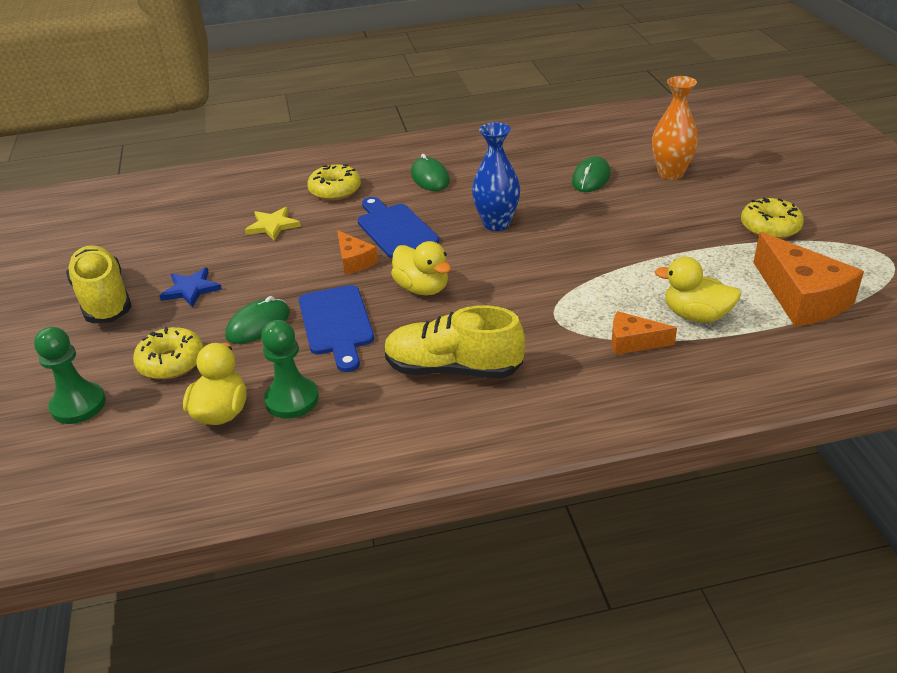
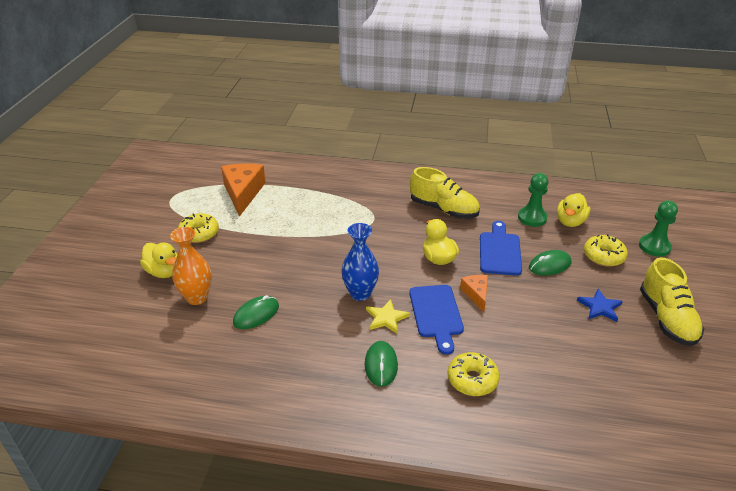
camera: 160 degrees left, 0 degrees up
(272, 226) = (535, 353): yellow star -> yellow star (386, 318)
(633, 342) = (346, 197): orange cheese -> none
(696, 315) = (303, 199): yellow duck -> yellow duck (164, 272)

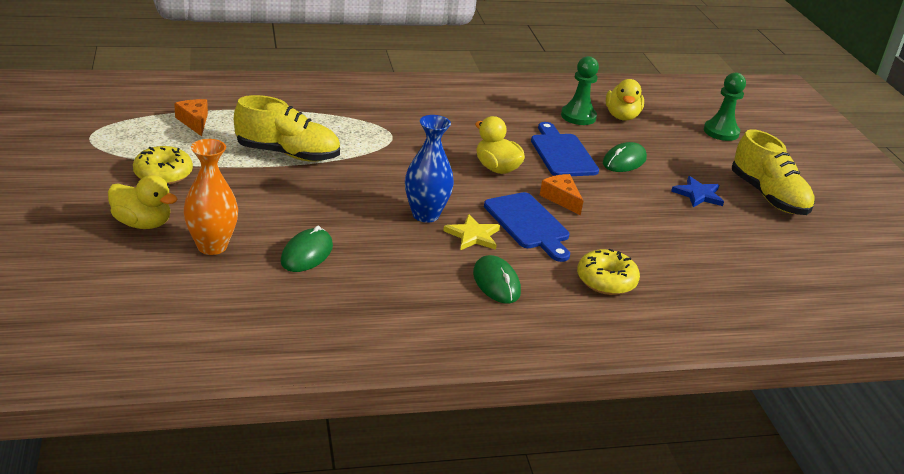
camera: 25 degrees left, 5 degrees down
(243, 193) = (194, 122): orange cheese -> orange cheese, size x0.54
(443, 209) = (471, 117): yellow shoe -> yellow shoe (287, 154)
(603, 256) = (675, 146): yellow donut -> none

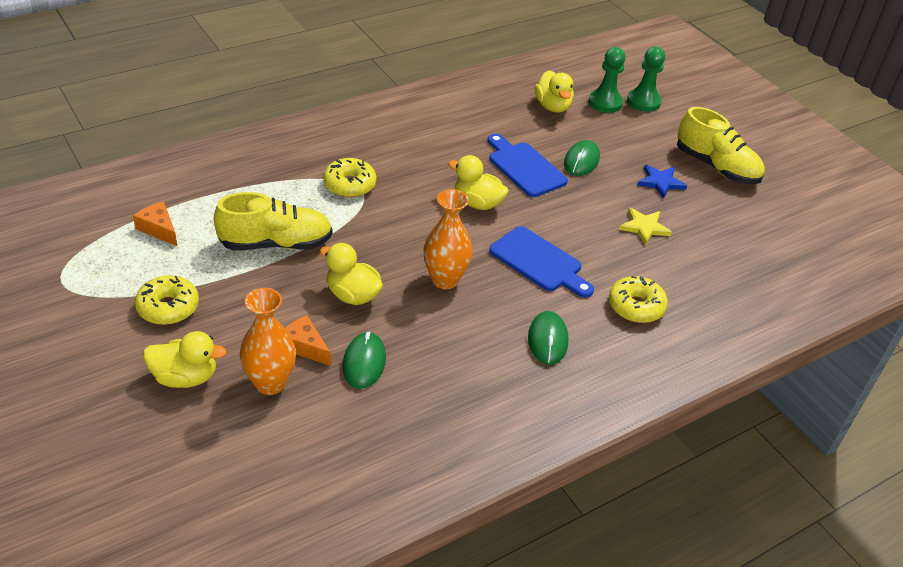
camera: 20 degrees left, 10 degrees up
(330, 205) = (352, 295): none -> yellow duck
(384, 129) = (349, 185): none -> yellow donut
(425, 215) = (445, 280): blue vase -> orange vase
(473, 235) = (499, 291): yellow star -> yellow star (644, 227)
(496, 283) = (547, 340): green mouse -> green mouse turned 45 degrees clockwise
(561, 199) = (551, 223): orange cheese -> orange cheese (305, 346)
(578, 116) = (515, 117): green pawn -> green pawn (605, 102)

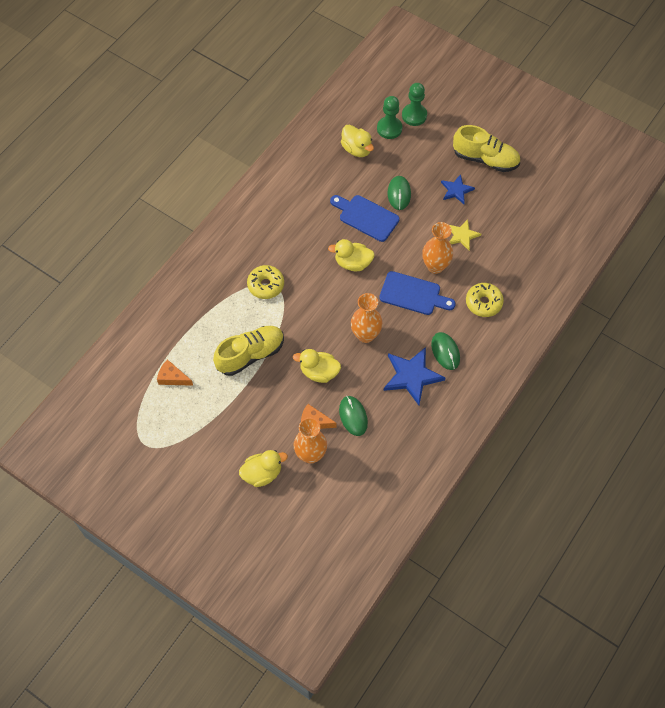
camera: 20 degrees left, 20 degrees up
(168, 307) = (219, 432): yellow donut -> none
(481, 349) = (412, 376): none -> blue star
(588, 244) = (435, 266): none -> orange vase

